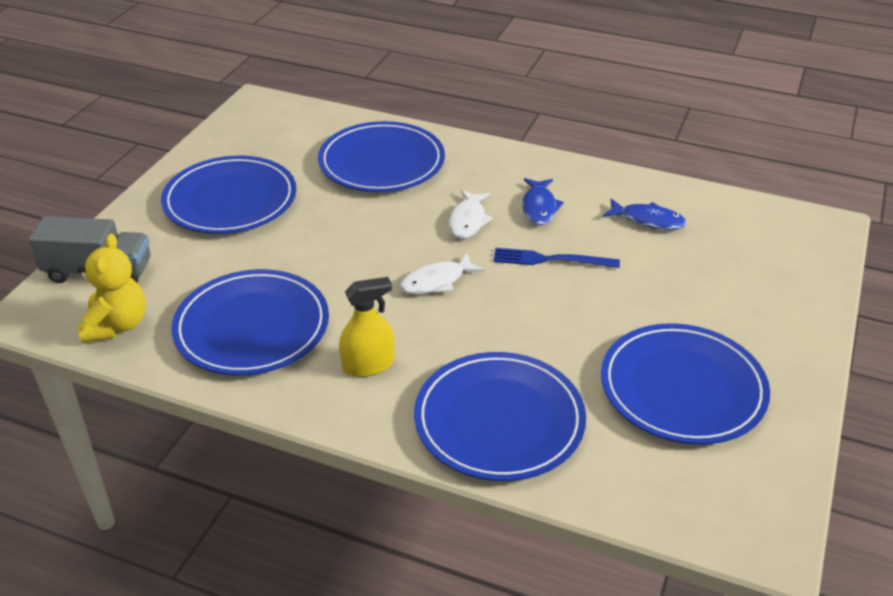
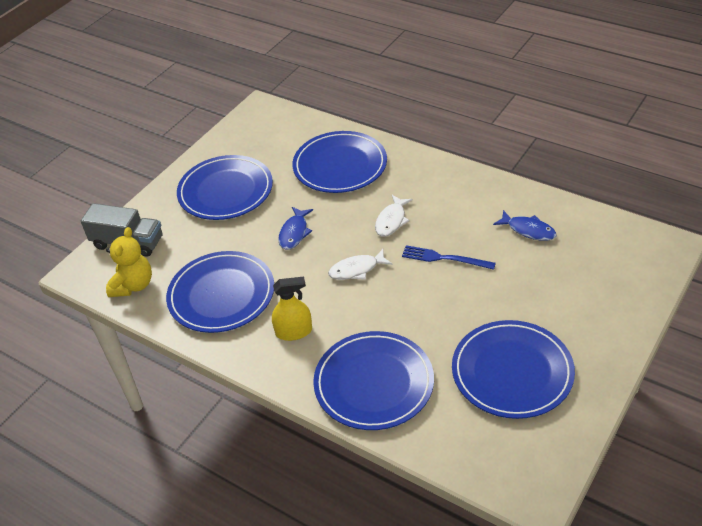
camera: 15 degrees right, 5 degrees up
(539, 207) = (448, 213): blue fish -> blue fish (294, 233)

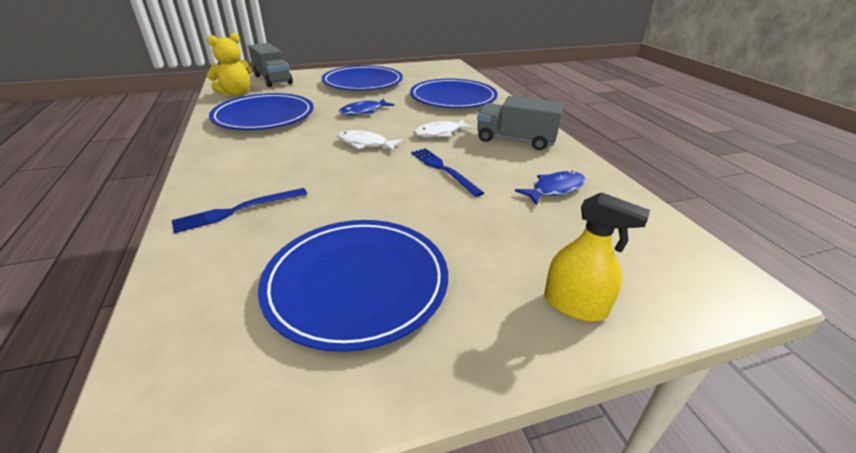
camera: 35 degrees right, 10 degrees down
(294, 331) = (259, 152): yellow spray bottle -> yellow spray bottle (575, 305)
(374, 383) = (237, 210): blue plate -> blue fork
(452, 194) = (515, 140): none -> grey truck
(528, 230) = (555, 189): blue fish -> blue fish turned 105 degrees counterclockwise

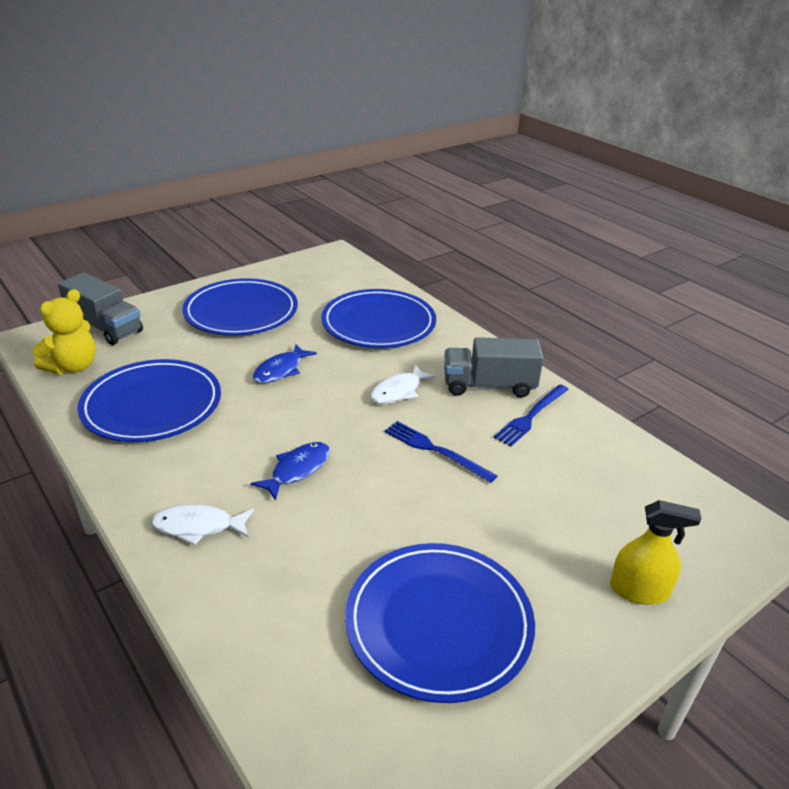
camera: 20 degrees left, 0 degrees up
(237, 210) = (244, 567): blue fork -> blue fork (531, 416)
(365, 144) = (321, 428): white fish -> white fish (198, 527)
(555, 189) = (563, 453): blue fish -> blue fish (297, 470)

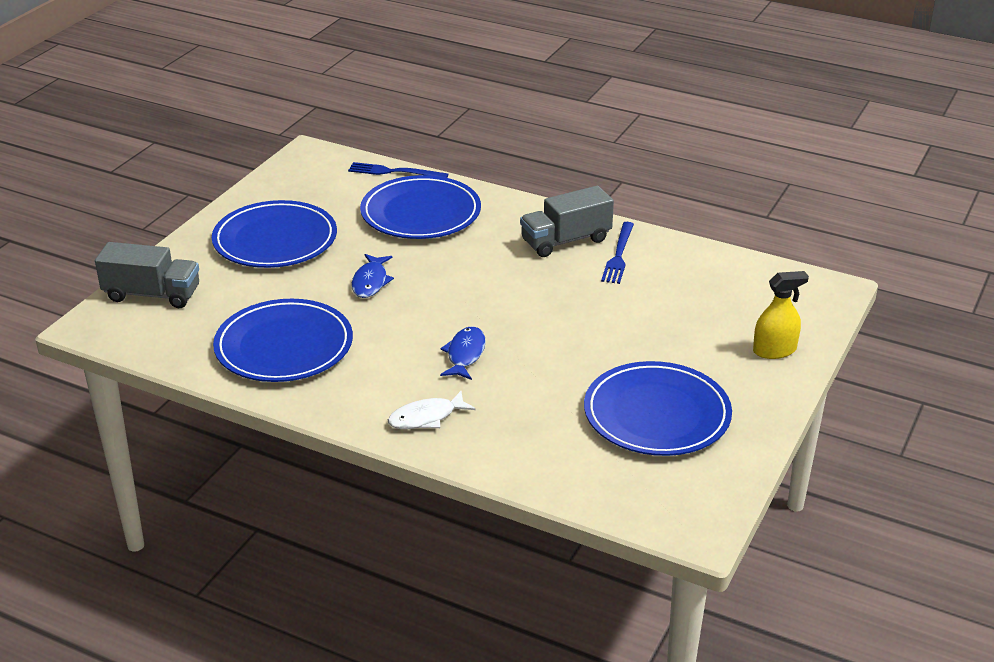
camera: 25 degrees left, 0 degrees up
(73, 367) = (166, 338): yellow teddy bear -> none
(398, 391) = (493, 268): white fish -> none
(435, 450) = (563, 305): blue fork -> blue fork (394, 172)

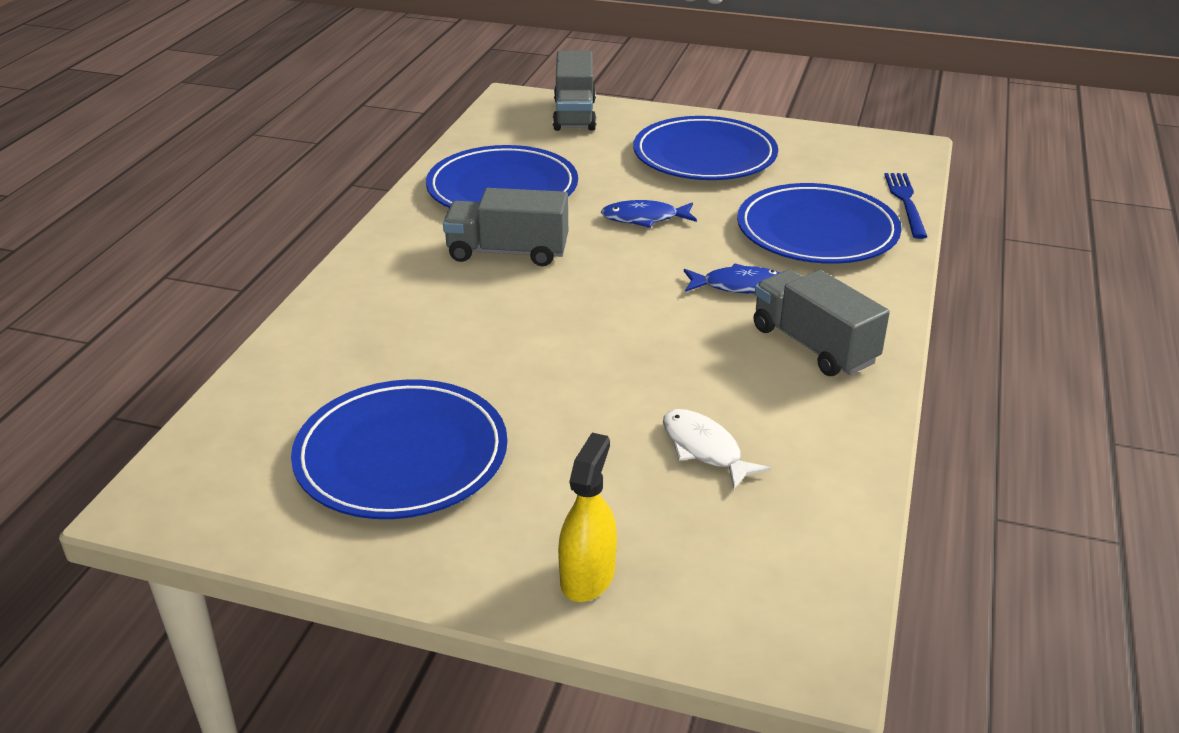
camera: 80 degrees right, 0 degrees up
(399, 351) = (507, 252): none -> grey truck
(426, 418) = (383, 283): white fish -> white fish (704, 449)
(465, 354) = (511, 294): blue fish -> blue fish (739, 286)
(618, 255) = (799, 395): blue fork -> none
(774, 350) = (587, 576): yellow spray bottle -> yellow spray bottle turned 135 degrees counterclockwise

